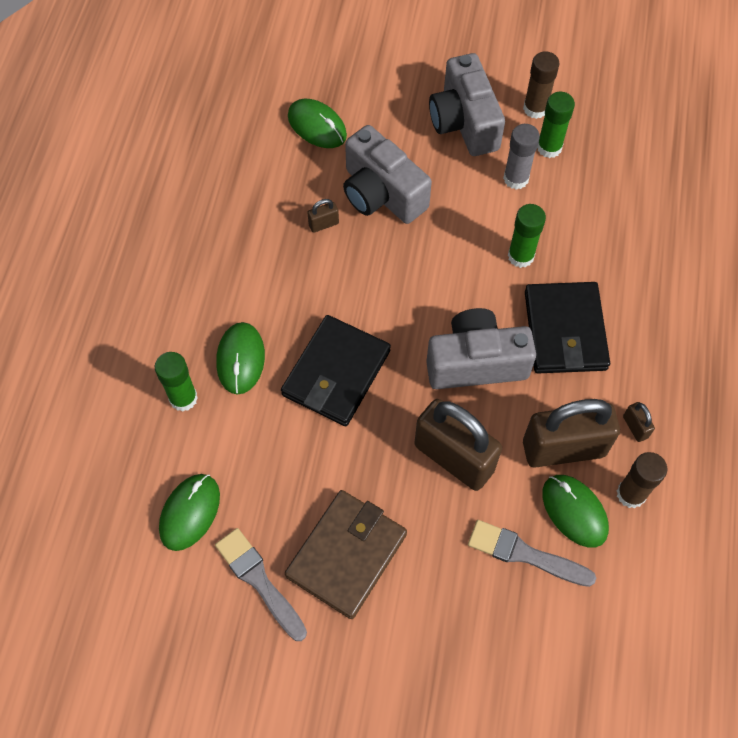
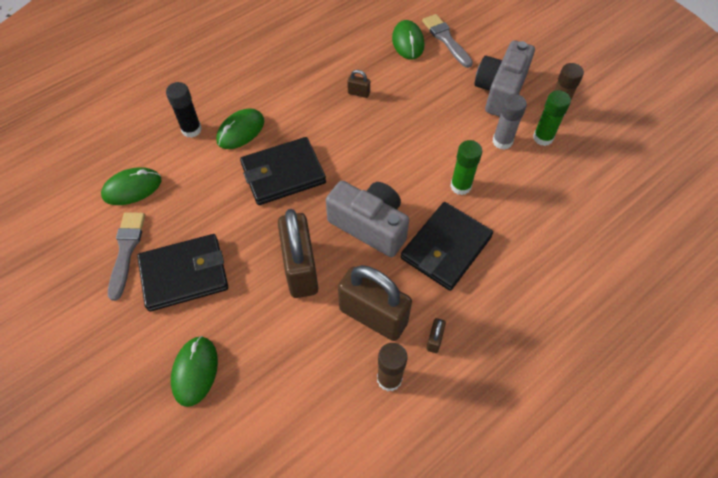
camera: 40 degrees right, 5 degrees down
(183, 398) = (191, 129): green glue stick -> black glue stick
(346, 555) = (184, 274): brown wallet -> black wallet
(381, 193) = (409, 98): grey camera -> none
(524, 554) = (284, 359): grey brush -> grey brush (446, 39)
(574, 511) = (341, 359): green mouse -> green mouse (195, 371)

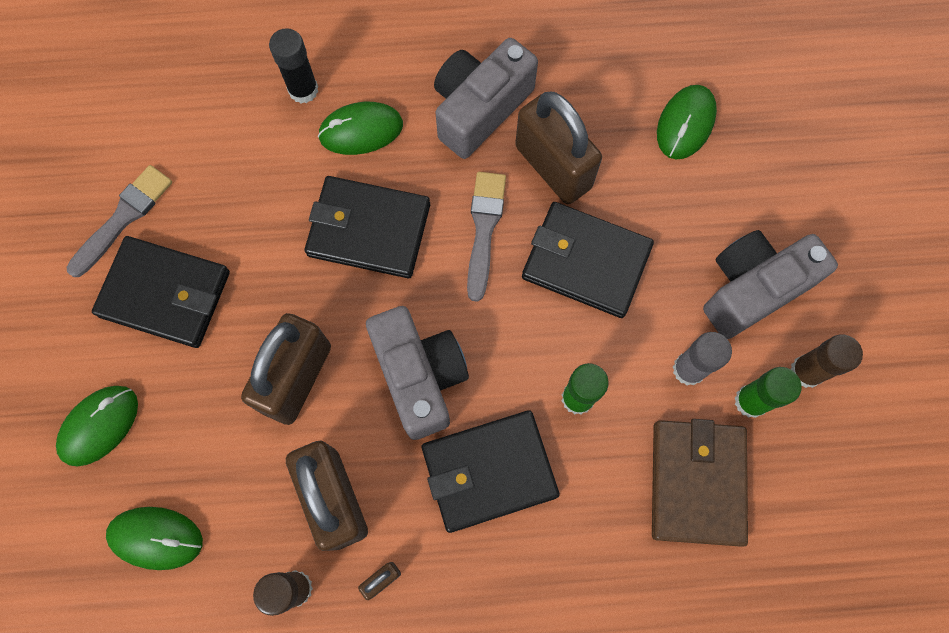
camera: 35 degrees right, 15 degrees up
(132, 188) = (182, 133): green mouse -> green mouse (156, 538)
(298, 88) = (479, 109): none -> grey camera
(358, 93) = (553, 167): brown padlock -> brown padlock, size x2.49
(411, 124) = (586, 262): none -> black wallet
(446, 39) = (745, 152): grey brush -> grey brush (484, 229)
(551, 188) = (697, 483): none -> brown wallet

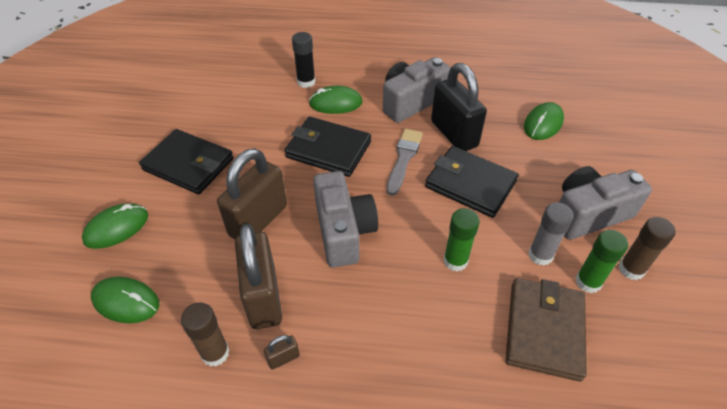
camera: 10 degrees right, 25 degrees down
(123, 218) = (178, 125): grey brush -> none
(489, 471) = (382, 297): black wallet -> none
(553, 167) = (454, 134): brown padlock -> black padlock

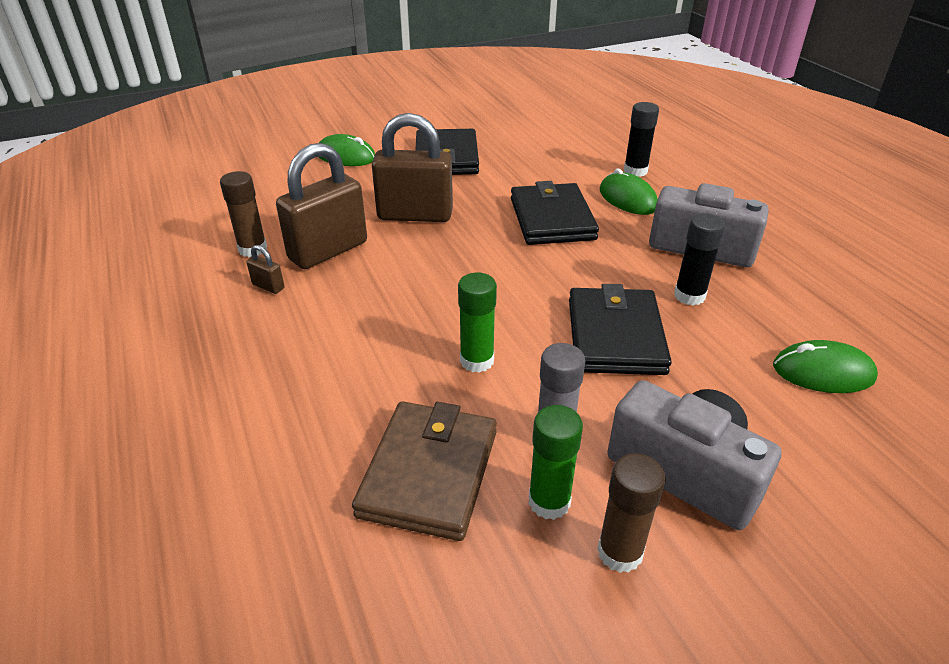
camera: 60 degrees right, 10 degrees down
(126, 301) = (277, 190): green mouse -> none
(343, 231) = (447, 267): grey camera -> none
(403, 158) = (598, 271): grey brush -> none
(454, 134) = (689, 296): black padlock -> black glue stick
(544, 330) = (429, 473): brown wallet -> brown wallet turned 60 degrees counterclockwise

